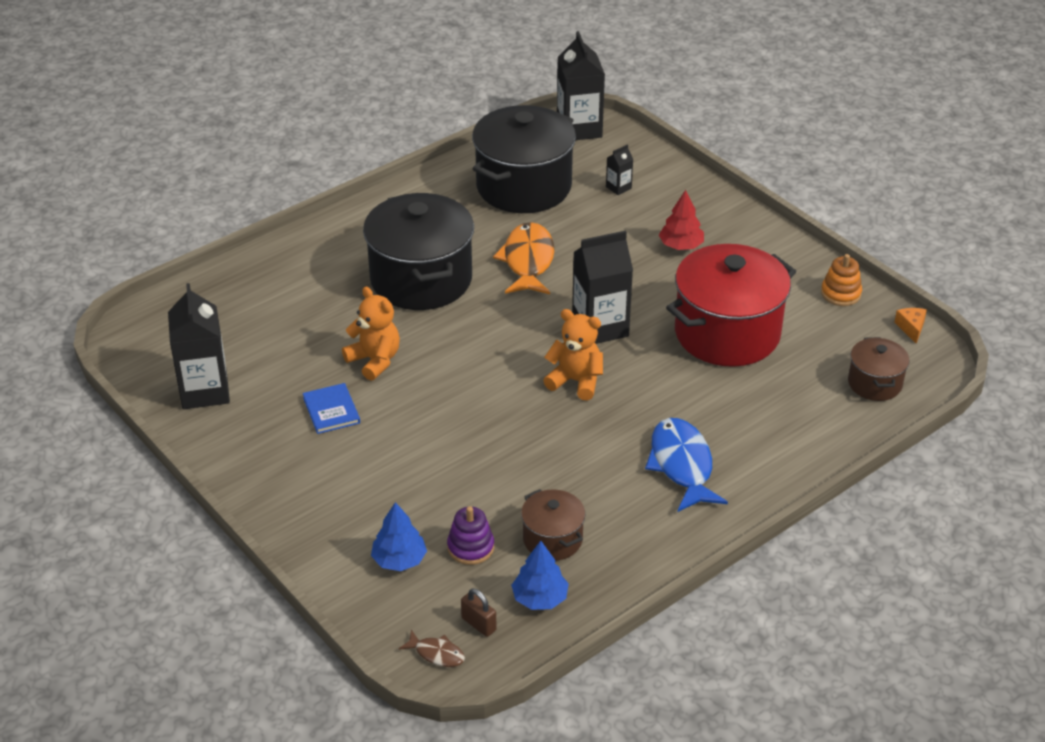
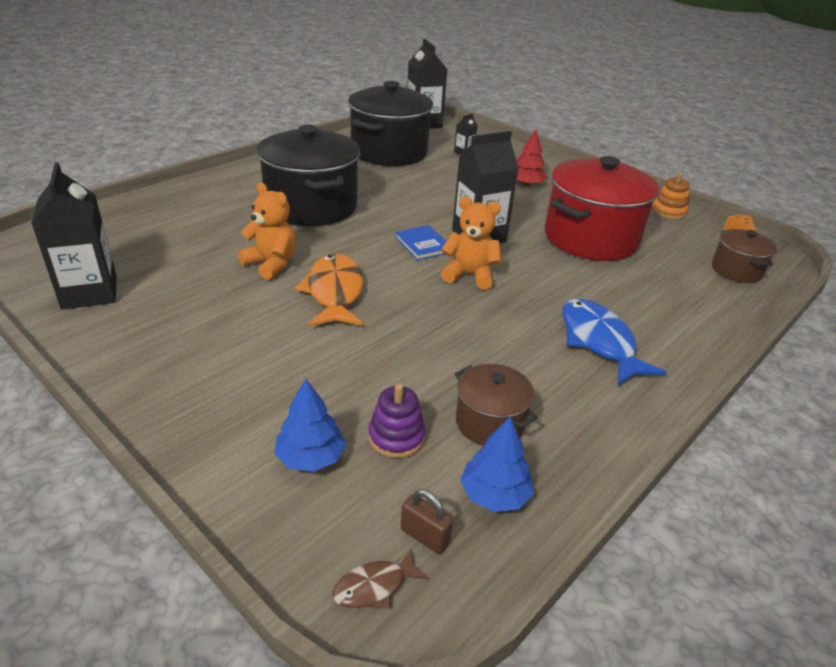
camera: 10 degrees left, 5 degrees down
(331, 410) = (227, 306): blue book -> blue book (423, 244)
(437, 654) = (374, 586): brown fish -> brown fish turned 135 degrees clockwise
(528, 261) = (403, 194): orange fish -> orange fish (334, 292)

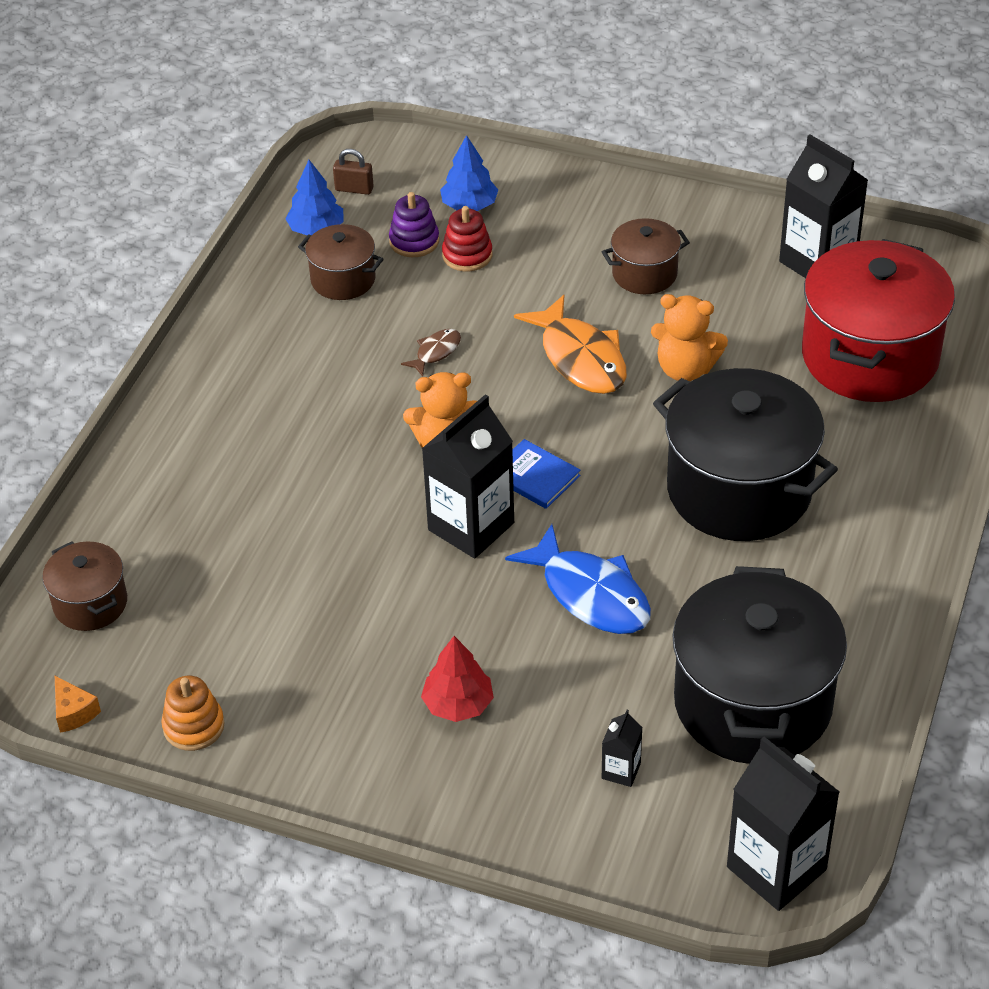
camera: 160 degrees right, 10 degrees up
(223, 330) = (644, 274): none -> brown pot
(355, 402) = (467, 255): none -> red stacking toy
(374, 586) = (371, 156): brown fish -> brown fish (436, 352)
(590, 238) = (310, 591): red pot -> red pot (869, 357)
(598, 341) = (263, 404): blue fish -> blue fish (590, 594)

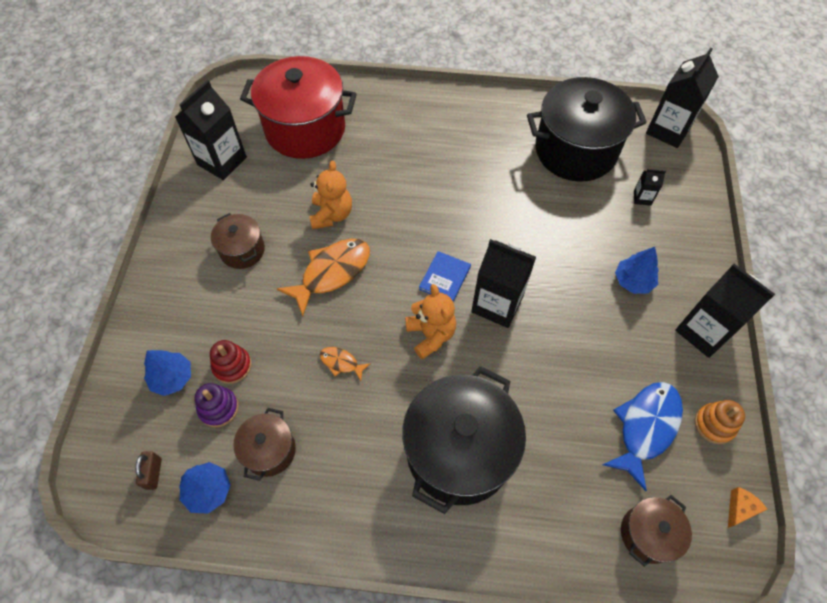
camera: 105 degrees left, 15 degrees up
(339, 767) = (703, 331): none -> black carton
(436, 352) = (341, 363): brown fish -> orange fish
(458, 704) = (633, 281): red tree -> blue tree
(590, 594) = (529, 232): blue fish -> blue fish (645, 427)
(739, 490) = (428, 175): black pot -> black pot (459, 452)

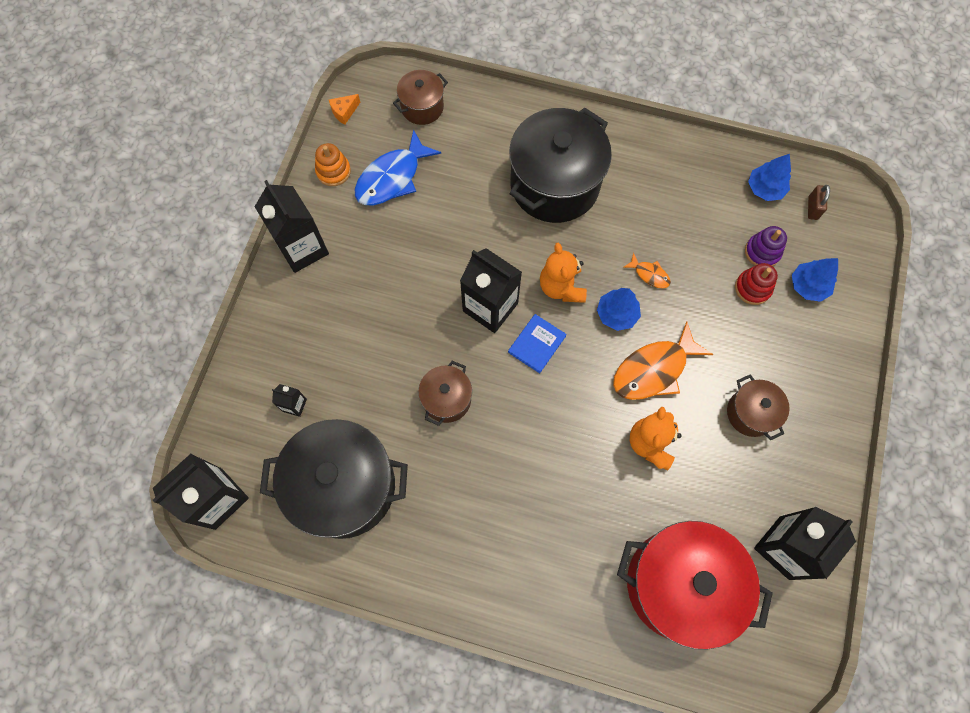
camera: 170 degrees left, 10 degrees up
(269, 450) = (715, 210): brown pot -> brown pot (446, 399)
(633, 281) = (346, 309): blue tree -> blue tree (616, 314)

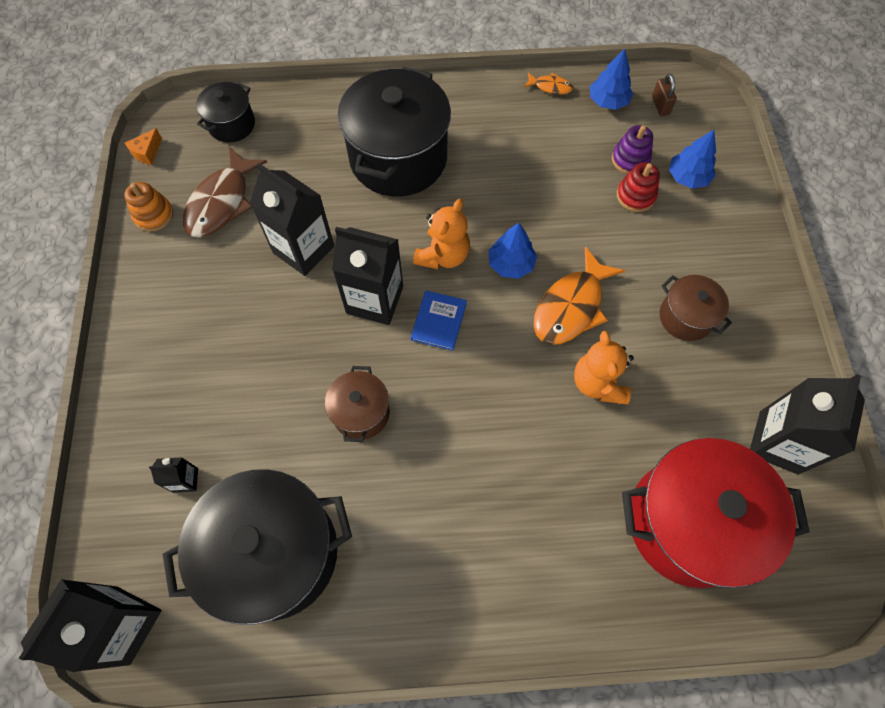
camera: 20 degrees left, 5 degrees down
(302, 248) = (143, 305): black carton -> black carton (303, 249)
(392, 178) = (222, 202): blue fish -> brown fish
(422, 107) = (232, 124): brown pot -> black pot
(561, 287) = (443, 255): orange teddy bear -> orange teddy bear turned 120 degrees counterclockwise
(649, 274) = (529, 215): orange fish -> orange fish (550, 87)

